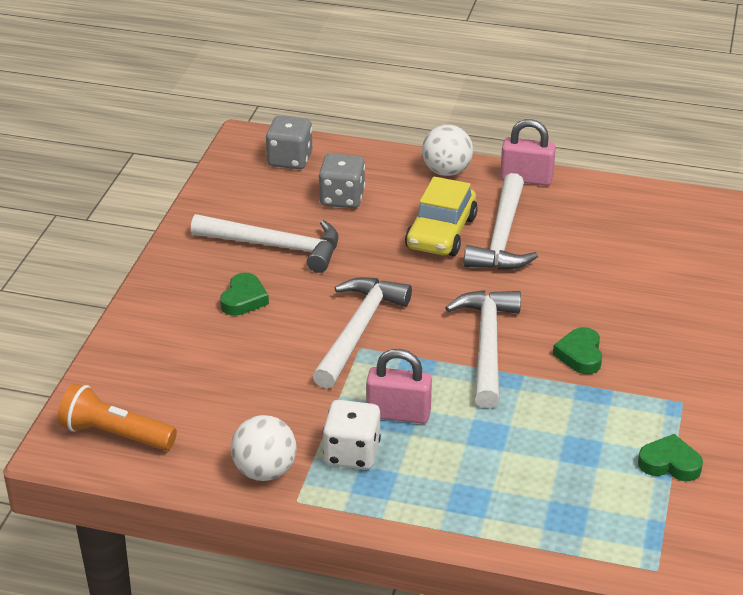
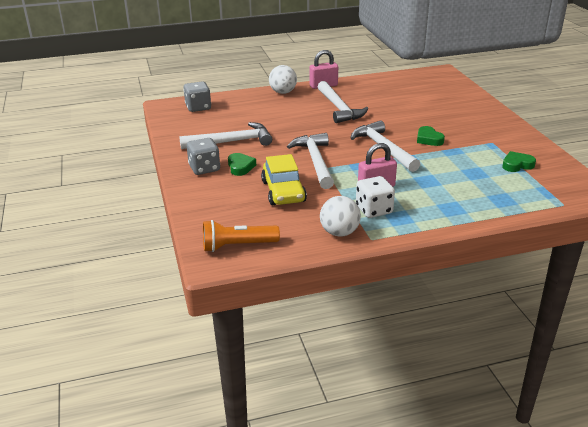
camera: 30 degrees left, 5 degrees down
(342, 198) = (243, 115): grey dice -> grey dice (204, 168)
(441, 233) = (309, 114): yellow car -> yellow car (283, 191)

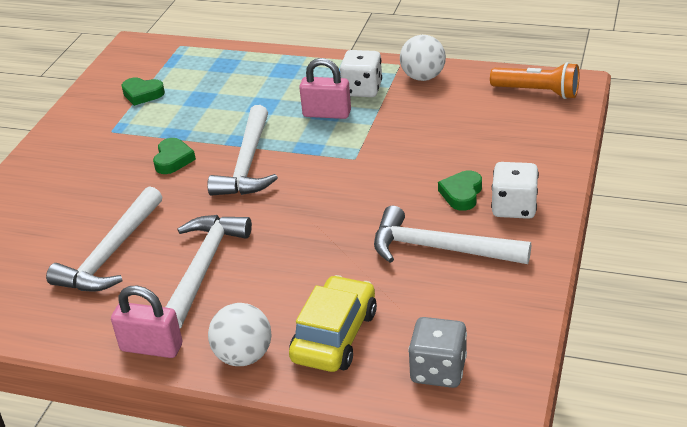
camera: 145 degrees left, 5 degrees up
(204, 168) = (514, 207): grey dice -> white dice
(283, 191) = (437, 139): yellow car -> yellow car (334, 336)
(315, 161) = (355, 171): white hammer -> white hammer (111, 253)

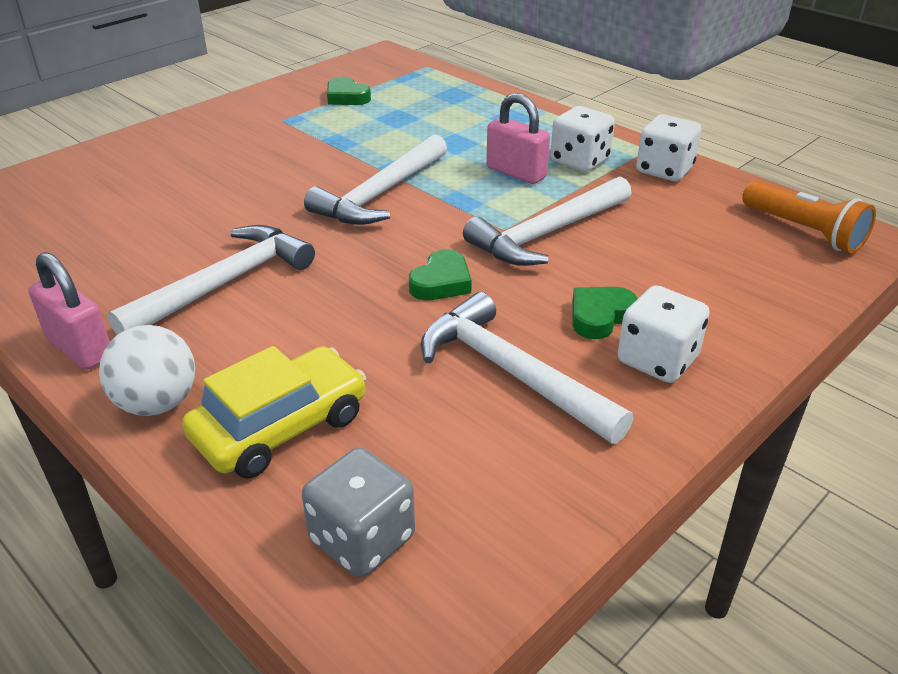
camera: 25 degrees right, 0 degrees up
(111, 253) = (153, 233): white hammer -> white hammer (547, 233)
(173, 160) = (311, 165): green heart -> green heart (441, 282)
(423, 77) = (664, 170): white ball -> white dice

